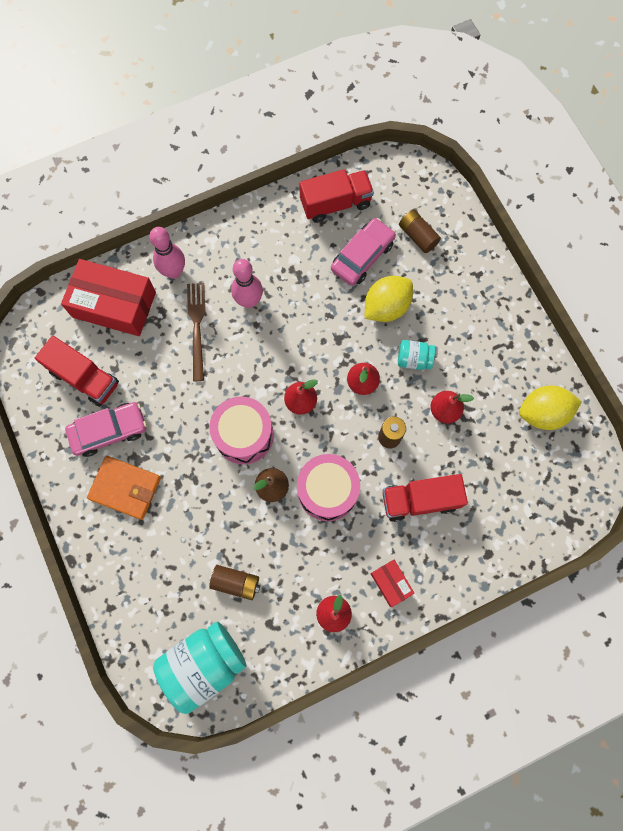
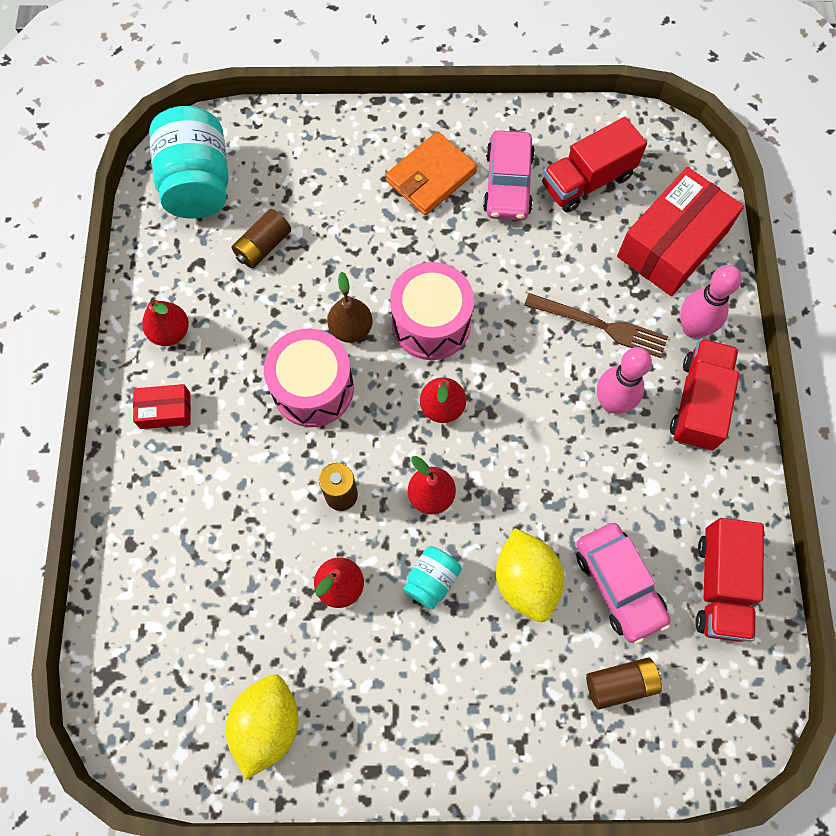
camera: 115 degrees right, 5 degrees down
(420, 500) = (242, 493): red truck -> red truck (698, 403)

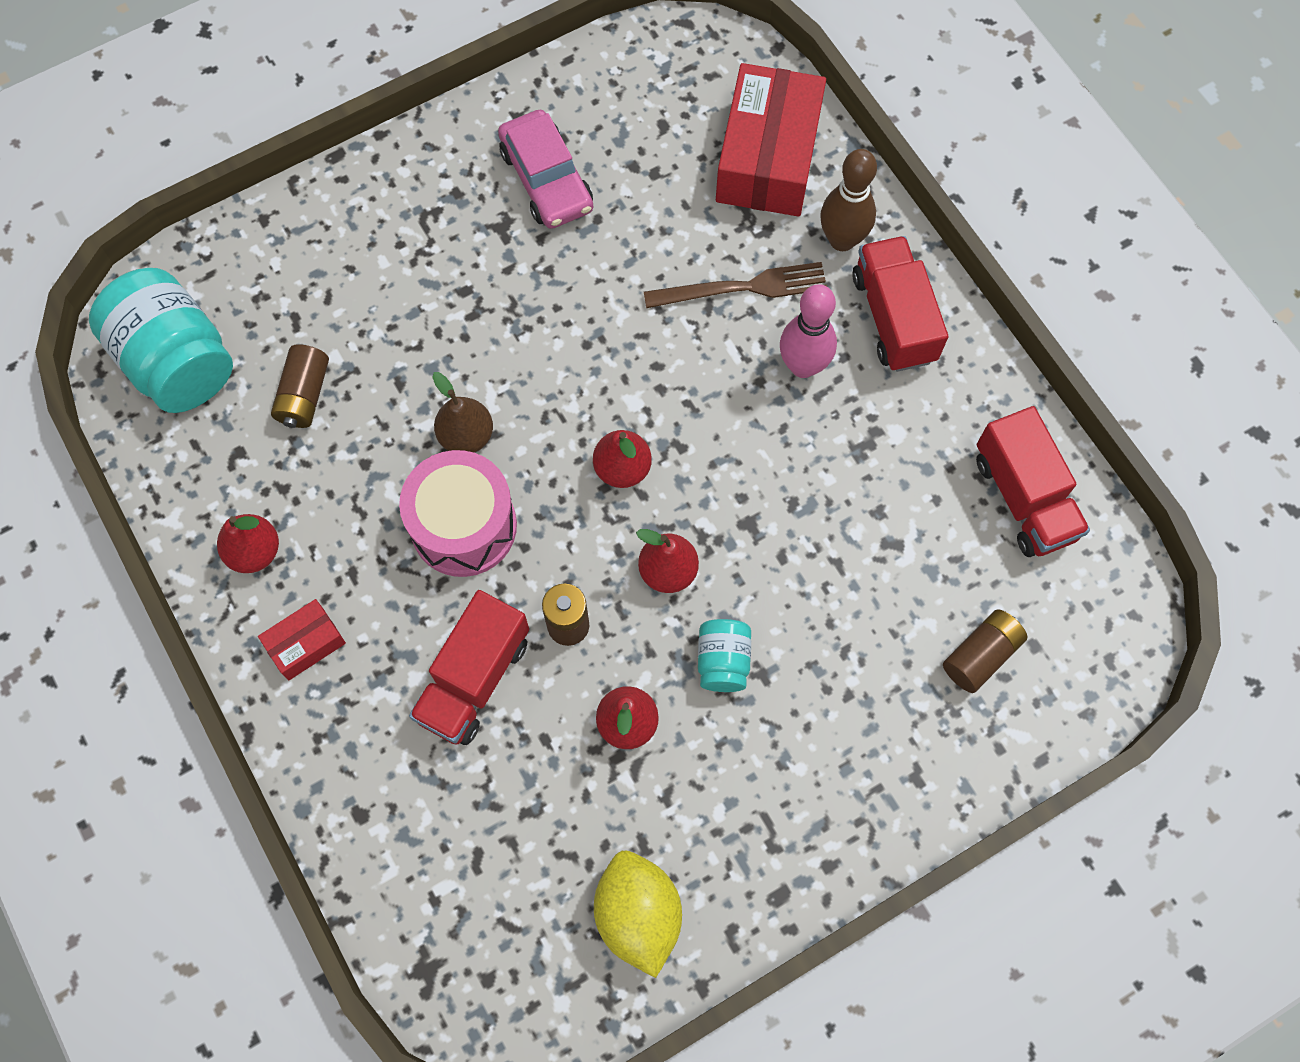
camera: 30 degrees left, 0 degrees up
(431, 176) = (453, 215): orange wallet -> none
(431, 323) = (554, 382): pink drum -> none
(526, 580) = (822, 604): yellow lemon -> none
(587, 181) = (634, 132): red truck -> red truck (474, 679)
(618, 584) = (920, 554): pink car -> none
(692, 328) = (842, 240): pink bowling pin -> brown bowling pin

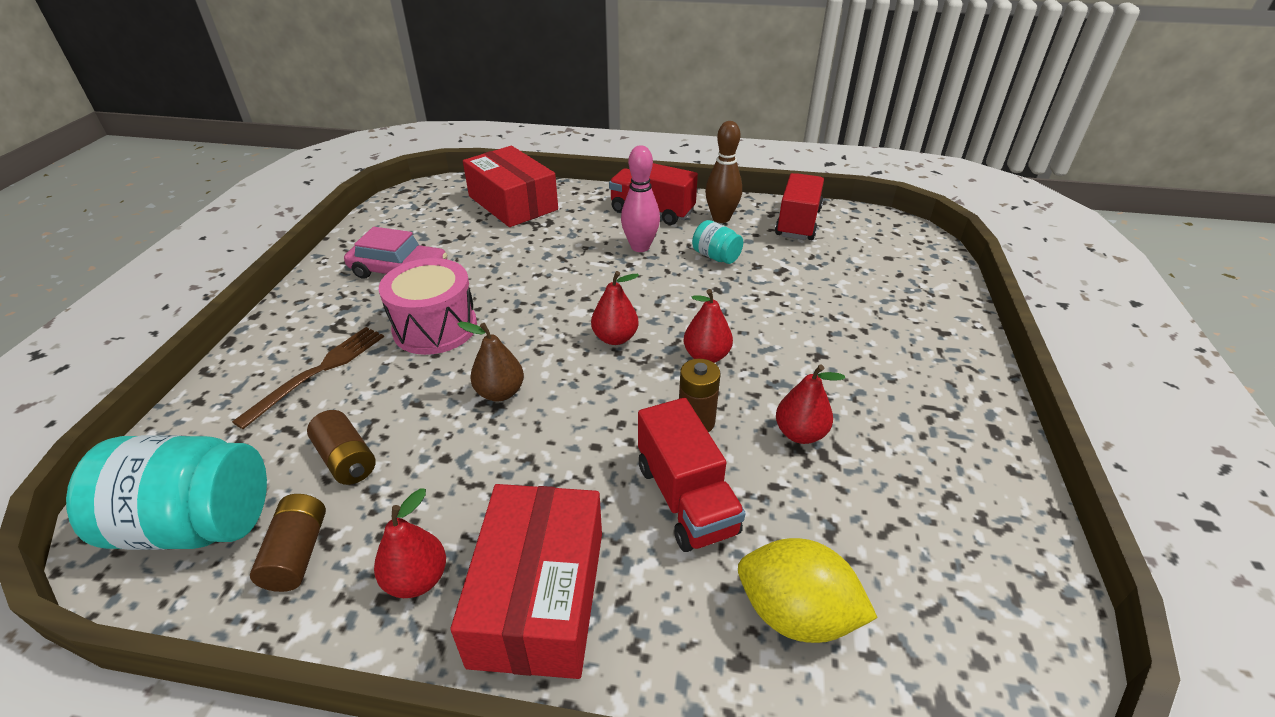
camera: 50 degrees left, 30 degrees down
(305, 643) = (538, 596): red box -> red box, size x2.09
(463, 526) = (561, 432): pink drum -> pink drum (435, 327)
(638, 914) = (969, 515): yellow lemon -> yellow lemon (795, 613)
(723, 661) = (794, 366): turquoise jar -> turquoise jar (716, 257)
(742, 288) = (568, 243): brown fork -> brown fork (318, 372)
(842, 240) = (589, 205): brown bowling pin -> brown bowling pin (721, 218)
(980, 655) = (879, 275): brown battery -> brown battery (297, 553)
(1023, 497) = (798, 223): red truck -> red truck turned 90 degrees counterclockwise

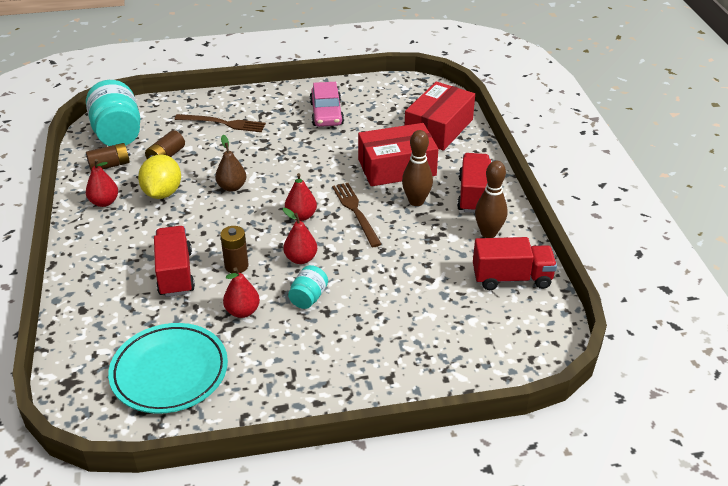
camera: 70 degrees right, 0 degrees up
(435, 327) = (278, 146): pink drum -> none
(538, 596) = (103, 239): red box -> red box (397, 167)
(634, 292) = (356, 212): none -> brown fork
(640, 247) = (416, 201): pink bowling pin -> brown bowling pin
(686, 498) = (175, 273): red truck -> red truck turned 120 degrees clockwise
(716, 257) = (426, 241): turquoise jar -> turquoise jar (308, 297)
(795, 613) = (112, 325): yellow lemon -> yellow lemon (162, 193)
(924, 543) = (169, 372): none -> turquoise plate

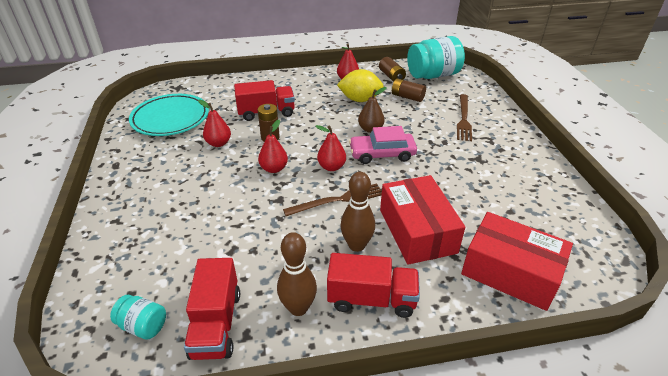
camera: 90 degrees right, 0 degrees up
(308, 297) = (225, 174): turquoise jar -> turquoise jar (143, 326)
(326, 113) = (505, 178): pink car -> pink car (382, 154)

